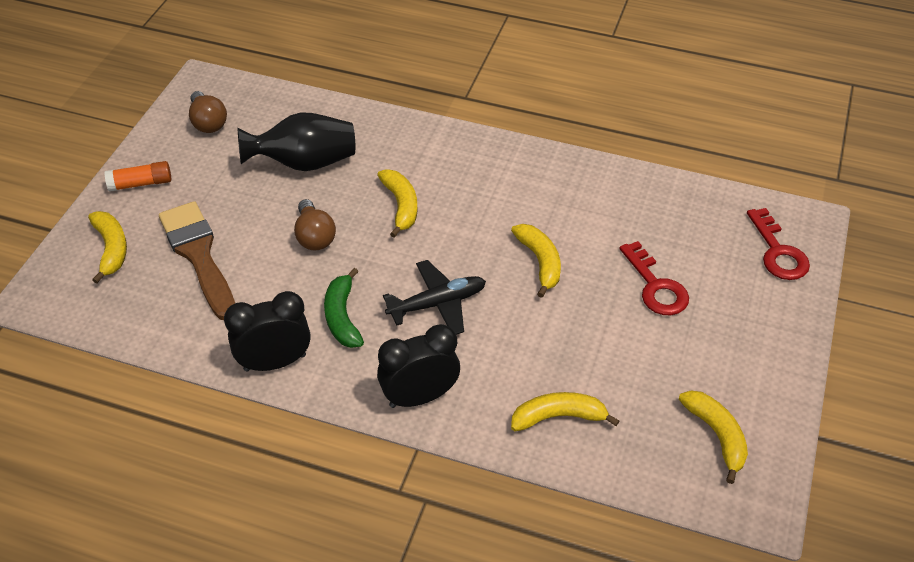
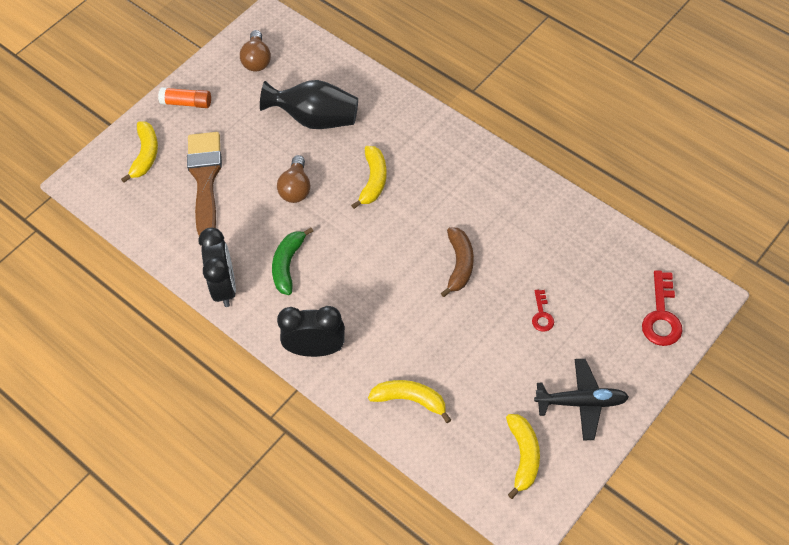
camera: 25 degrees right, 10 degrees up
(275, 362) = (224, 287): black clock -> black clock turned 75 degrees clockwise
(438, 303) = (363, 276): black plane -> black plane (581, 402)
(540, 262) = (459, 264): yellow banana -> brown banana
(655, 286) = (542, 314): red key -> red key, size x0.56

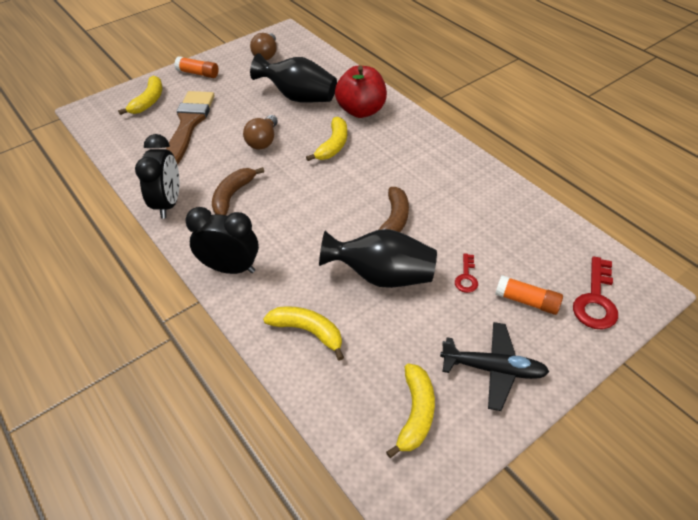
camera: 10 degrees right, 10 degrees down
(288, 265) = (233, 195): green banana -> brown banana
(390, 127) = (361, 110): none -> red apple
(463, 329) = (382, 276): none -> black vase
(600, 329) = (527, 301): none -> orange glue stick

